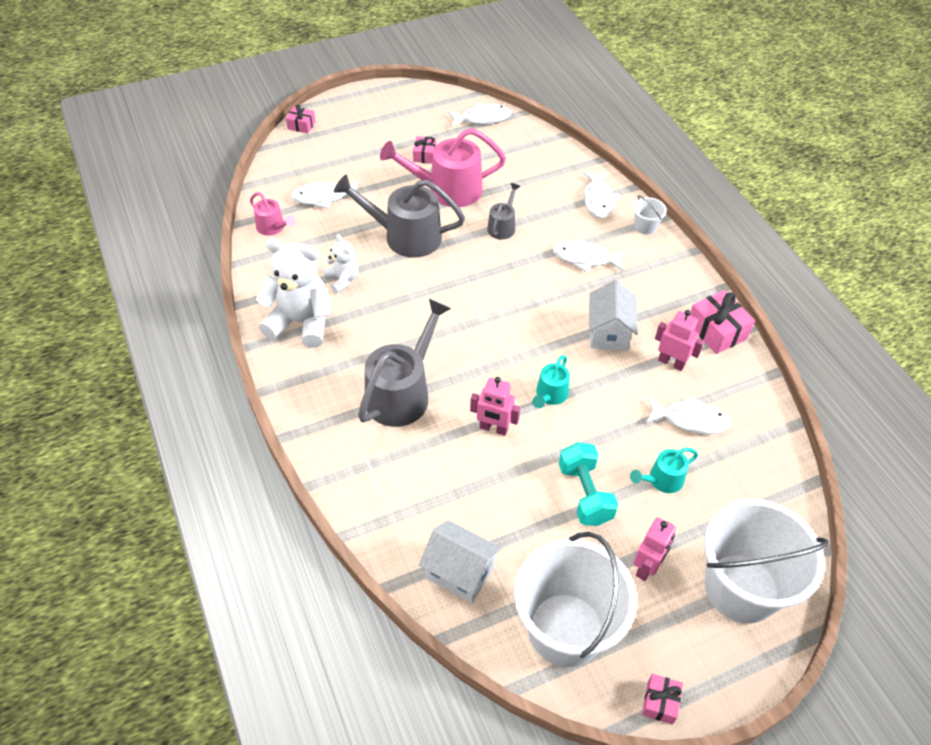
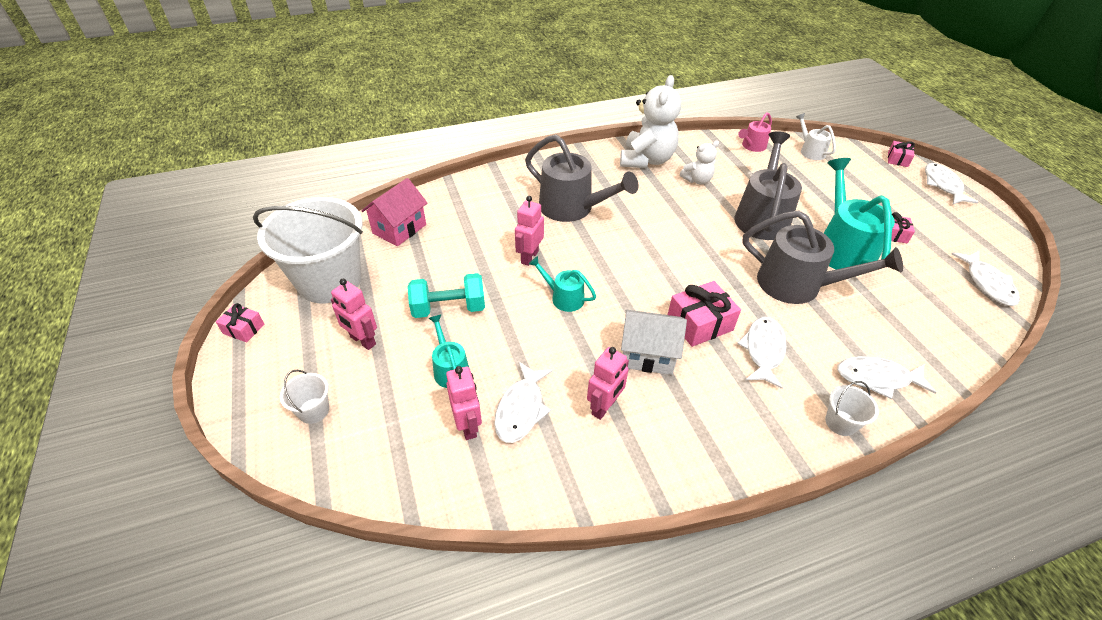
camera: 95 degrees right, 5 degrees down
(284, 183) = (810, 151): none -> white watering can
(324, 197) = (800, 171): white fish -> white fish (943, 185)
(448, 190) = (842, 248): pink watering can -> turquoise watering can
(459, 572) = (399, 229): white house -> pink house
(502, 226) = (797, 285): grey watering can -> grey watering can, size x1.95
(716, 331) = (657, 468): pink gift -> pink gift (699, 323)
(718, 456) = (468, 425): none -> pink robot
(741, 588) = (313, 410): white bucket -> white bucket, size x0.40

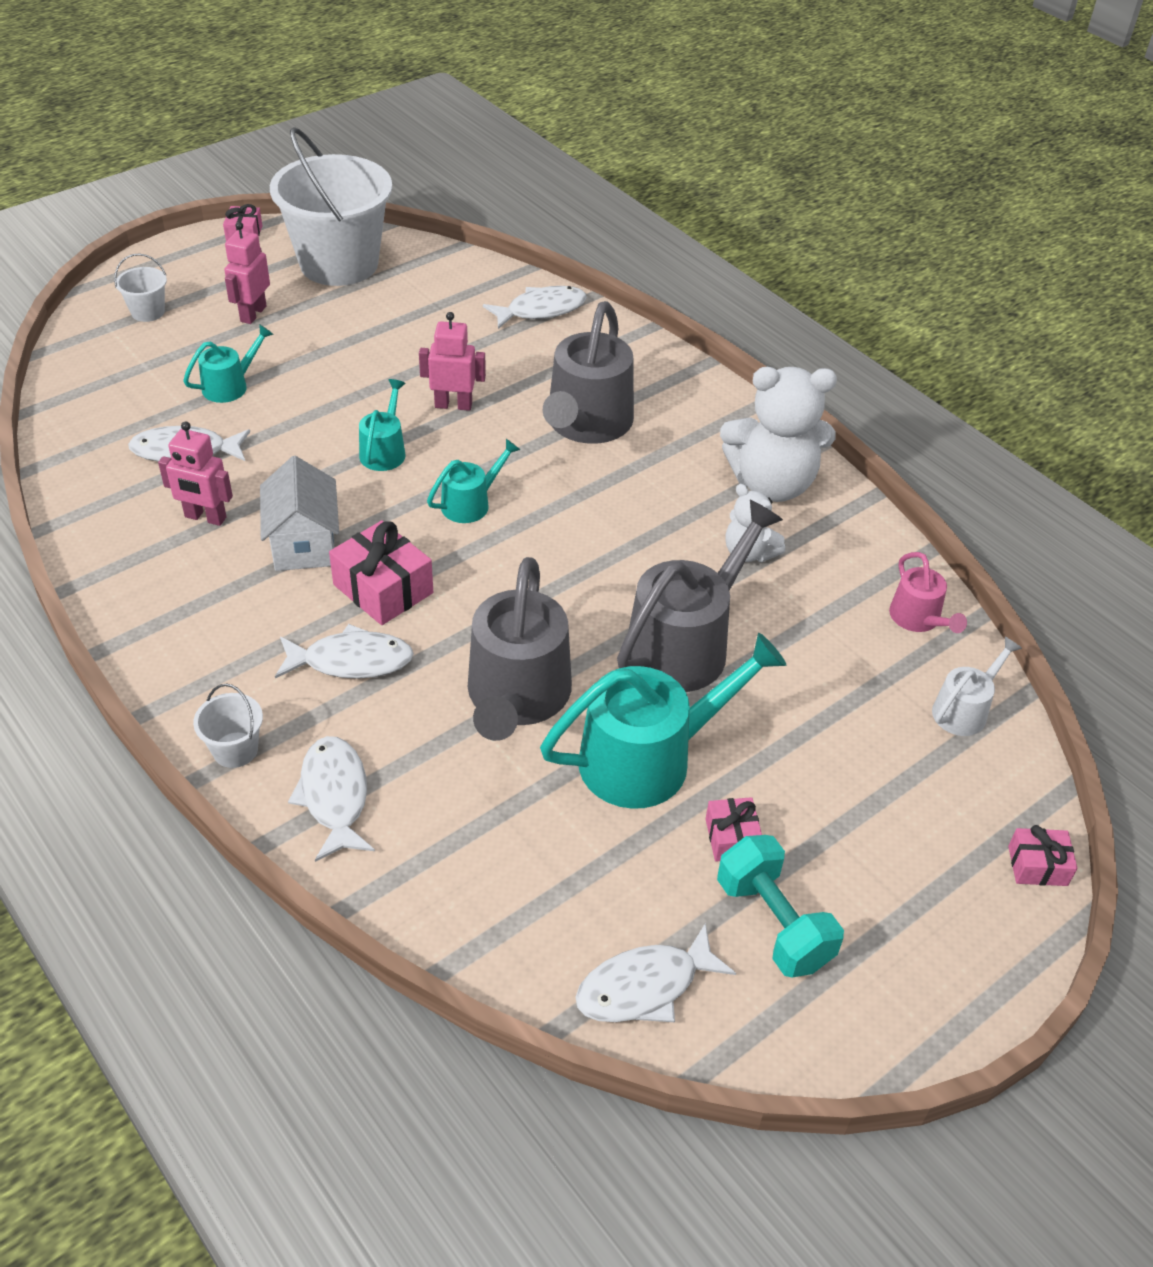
camera: 70 degrees right, 0 degrees up
(399, 229) = (457, 286): pink house -> none
(449, 308) = (327, 361): turquoise dumbbell -> turquoise dumbbell (773, 923)
(468, 425) = (152, 418): pink robot -> none
(629, 269) = (470, 503): none -> turquoise watering can
(752, 146) = (918, 619): pink watering can -> pink watering can turned 135 degrees counterclockwise
(762, 217) = (685, 644): grey watering can -> grey watering can turned 45 degrees counterclockwise
(943, 185) = (979, 947): white fish -> white fish (541, 310)

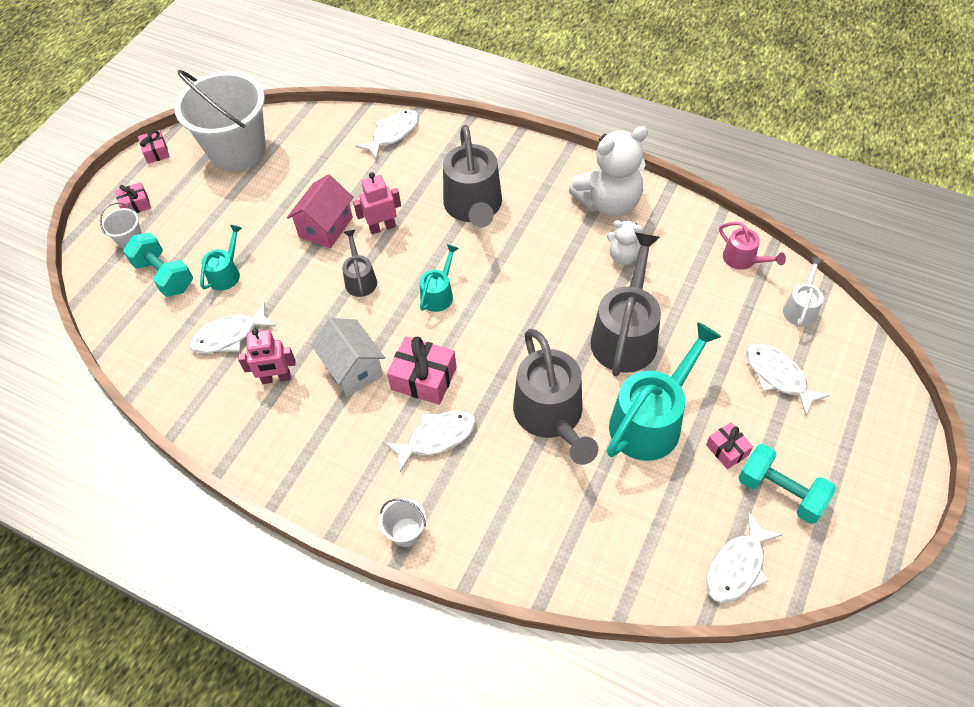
camera: 20 degrees left, 10 degrees up
(158, 362) = (164, 276): none -> turquoise dumbbell
(253, 314) = (204, 212): pink robot -> none
(334, 796) = (487, 534): white fish -> white fish (778, 376)
(384, 380) = (326, 227): none -> pink house
(384, 451) = (360, 279): turquoise watering can -> grey watering can
(1037, 866) = (892, 388): pink gift -> pink gift (136, 205)

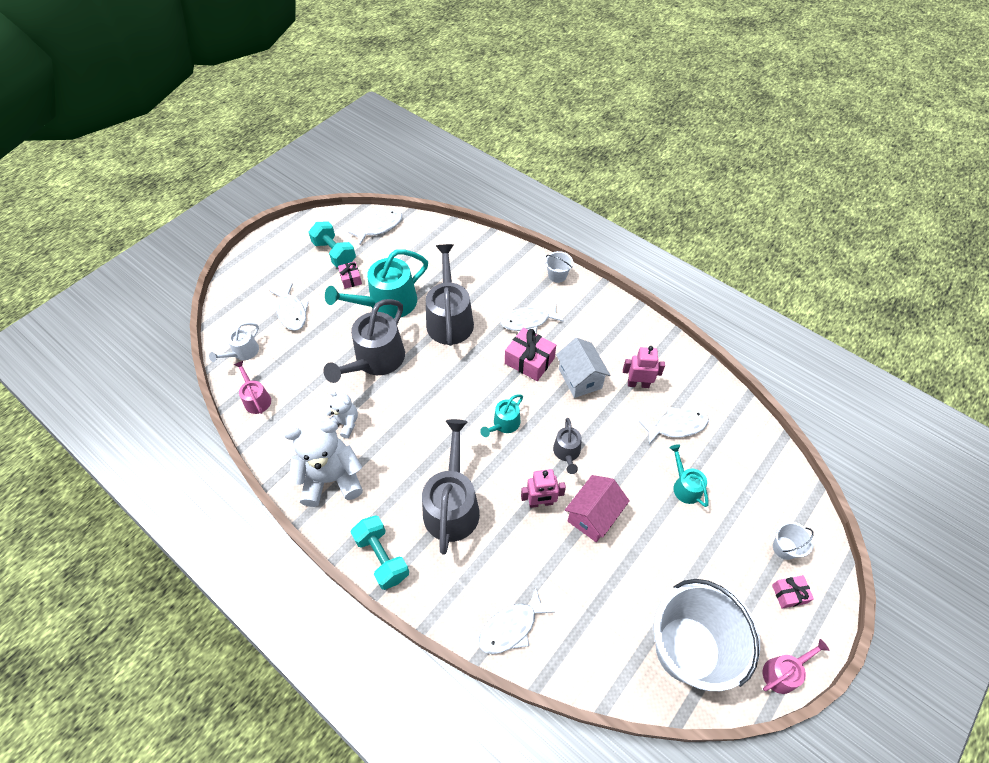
camera: 170 degrees left, 0 degrees up
(156, 152) = (783, 672): pink gift -> pink watering can
(164, 276) = (742, 497): turquoise dumbbell -> turquoise dumbbell (382, 557)
(226, 273) = (685, 486): turquoise watering can -> turquoise watering can turned 120 degrees clockwise

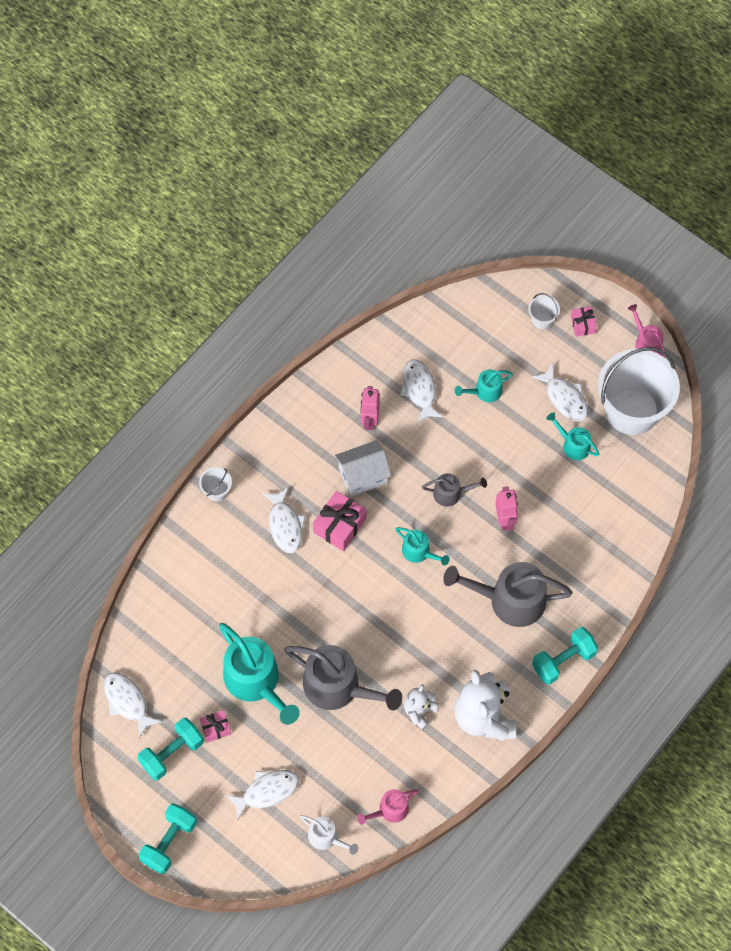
camera: 90 degrees left, 10 degrees up
(264, 253) = (169, 842): none -> turquoise dumbbell
(449, 319) = (280, 610): grey watering can -> none
(511, 627) = (621, 547): white fish -> white fish (564, 398)
(593, 516) = (517, 474): pink house -> none
(634, 577) = (573, 445): none -> turquoise watering can

